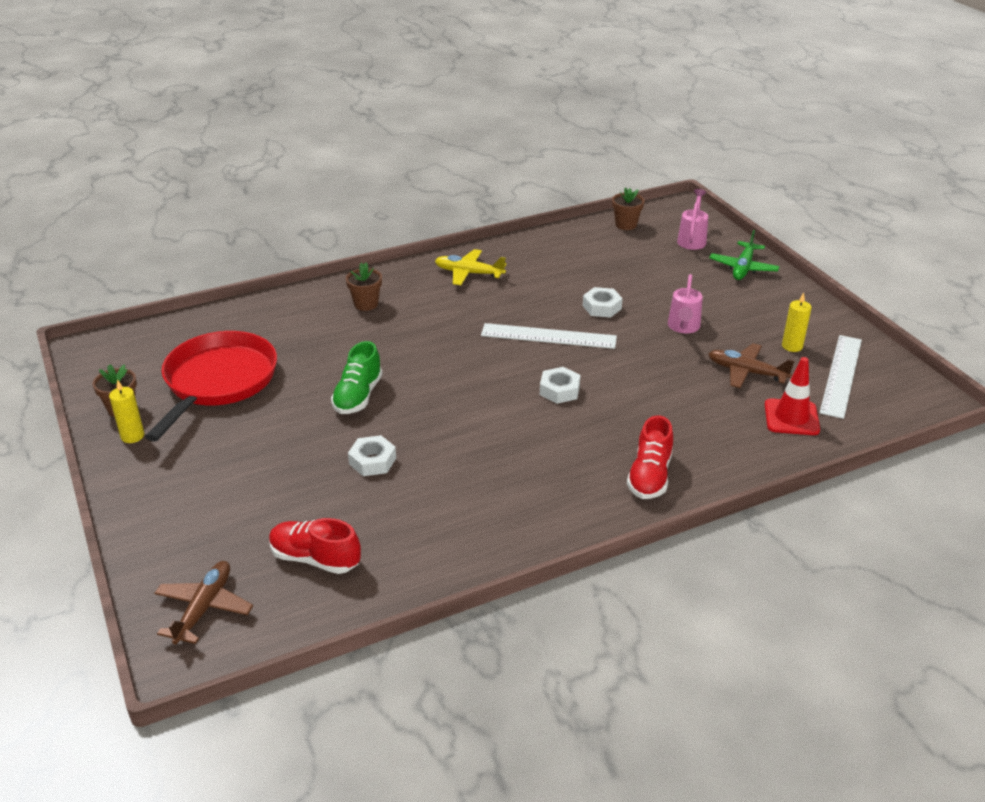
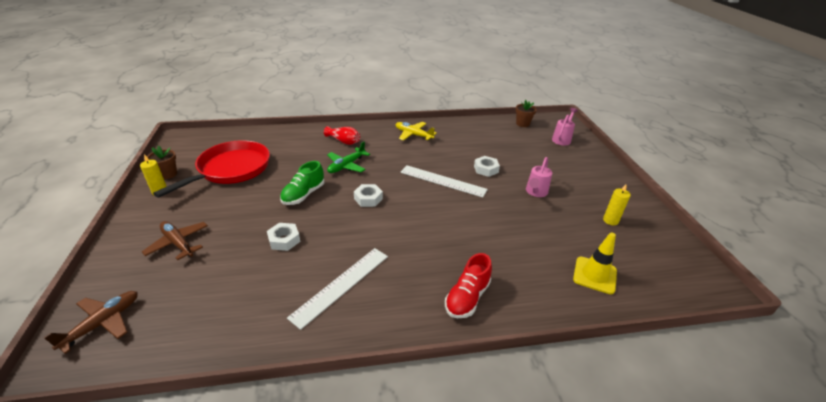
camera: 15 degrees right, 0 degrees up
(315, 558) = (199, 304): red shoe -> none
(366, 304) = (344, 141): brown flower pot -> red vase
(559, 390) = (432, 218): white nut -> white nut (368, 198)
(743, 268) = (591, 162): green plane -> green plane (346, 166)
(746, 372) = (570, 232): brown plane -> brown plane (178, 243)
(791, 417) = (594, 275): red traffic cone -> yellow traffic cone
(841, 375) = (643, 250): white ruler -> white ruler (341, 285)

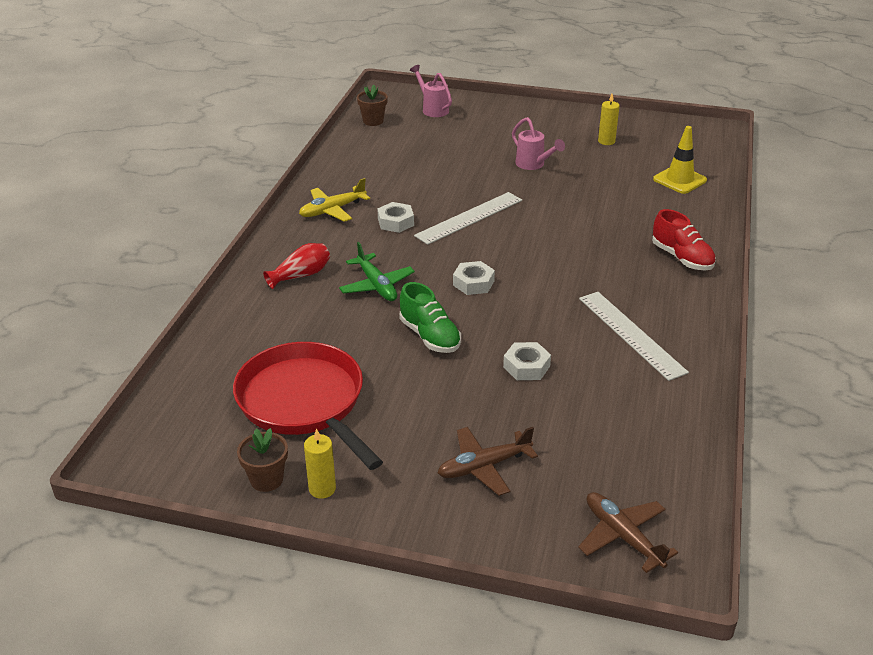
camera: 65 degrees left, 0 degrees up
(486, 169) = (464, 181): white nut -> white nut (395, 222)

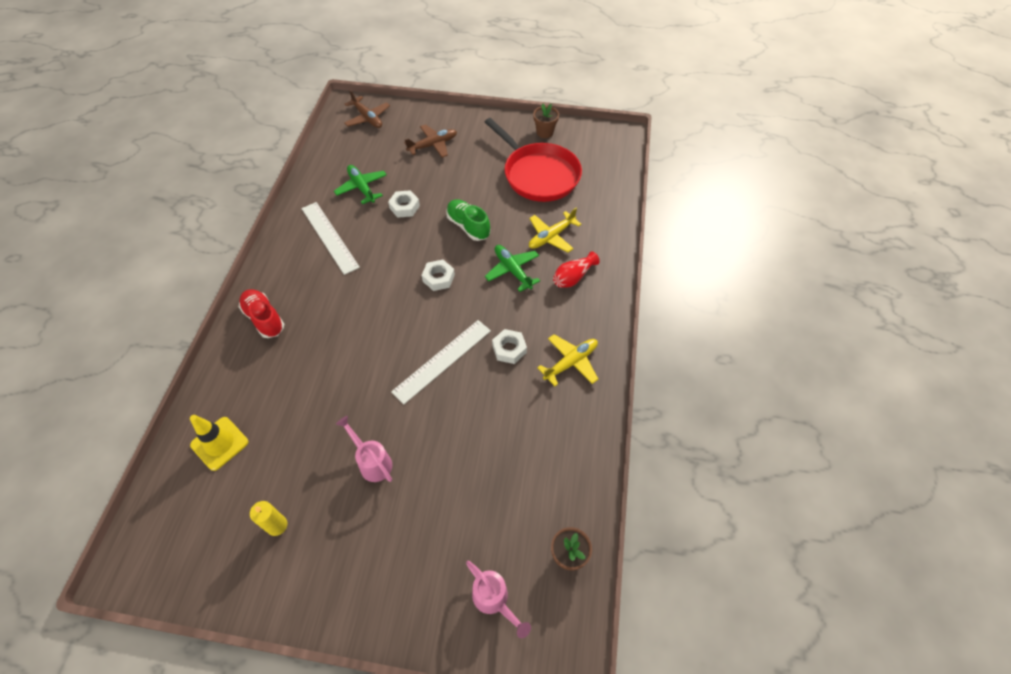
camera: 175 degrees right, 20 degrees up
(313, 318) = (551, 237): none -> yellow plane
(322, 489) = (515, 130): yellow candle -> none
(601, 399) = (361, 188): none -> green plane

